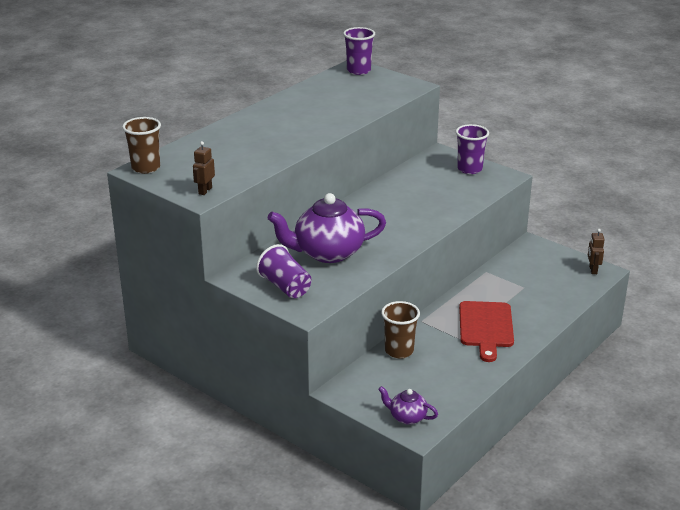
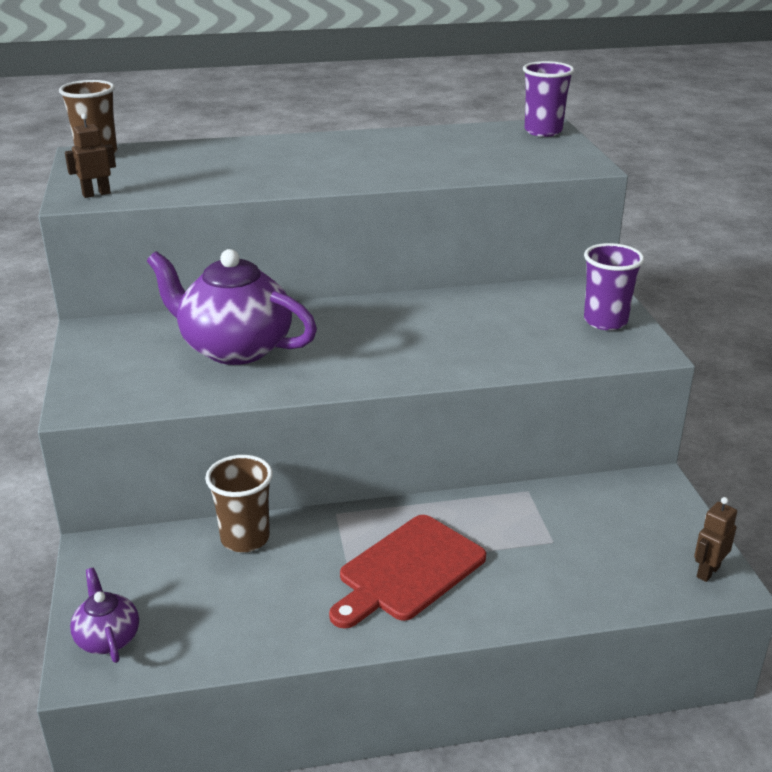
camera: 40 degrees right, 0 degrees up
(285, 287) = (115, 365): purple cup -> none

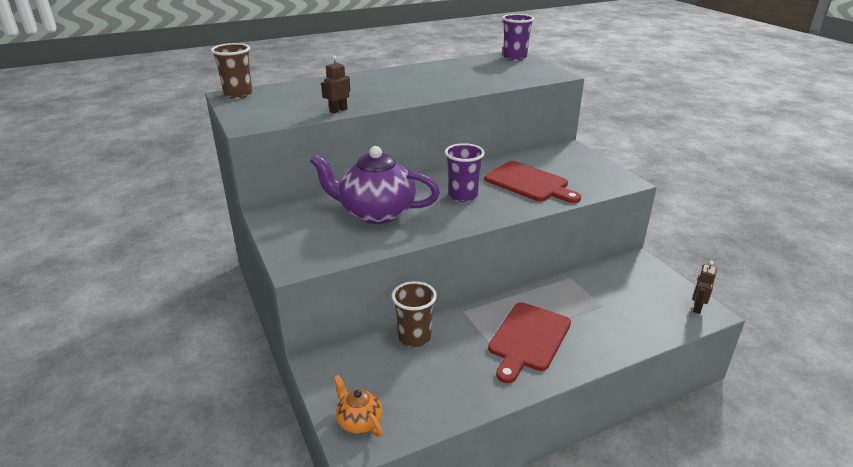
camera: 15 degrees left, 0 degrees up
(96, 194) = (259, 120): brown robot -> brown robot (338, 110)
(107, 638) = (359, 421): purple teapot -> orange teapot
(490, 333) = (529, 183): none -> red cutting board
(605, 321) = (590, 167): purple cup -> purple cup (463, 196)

